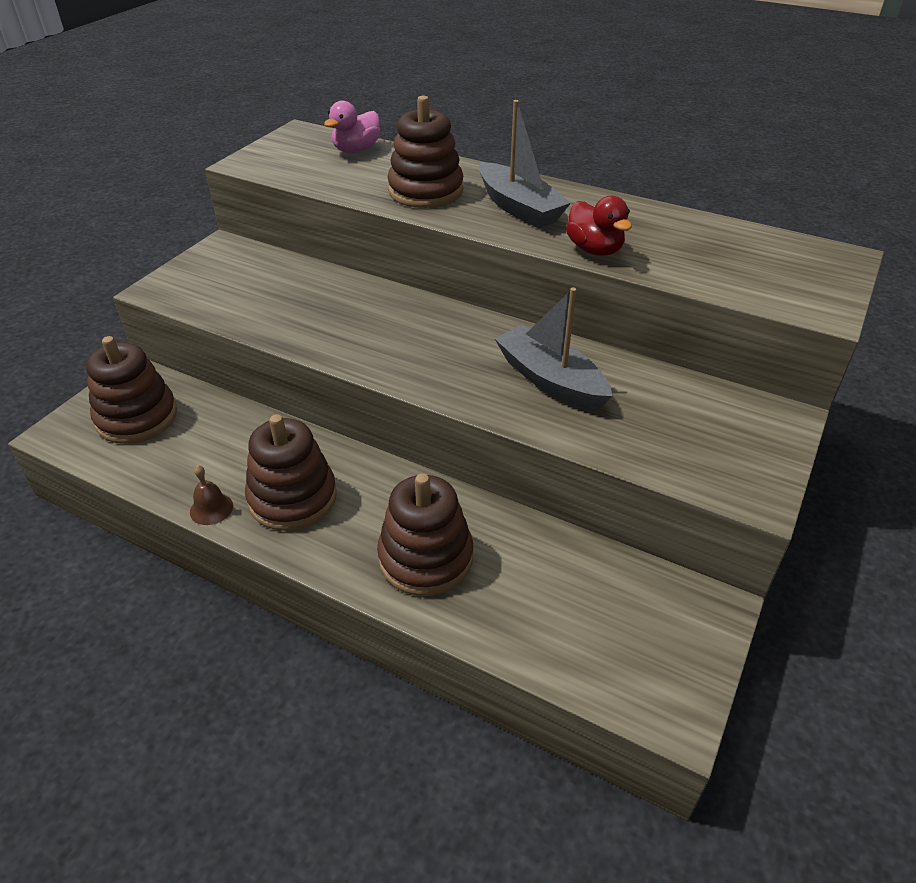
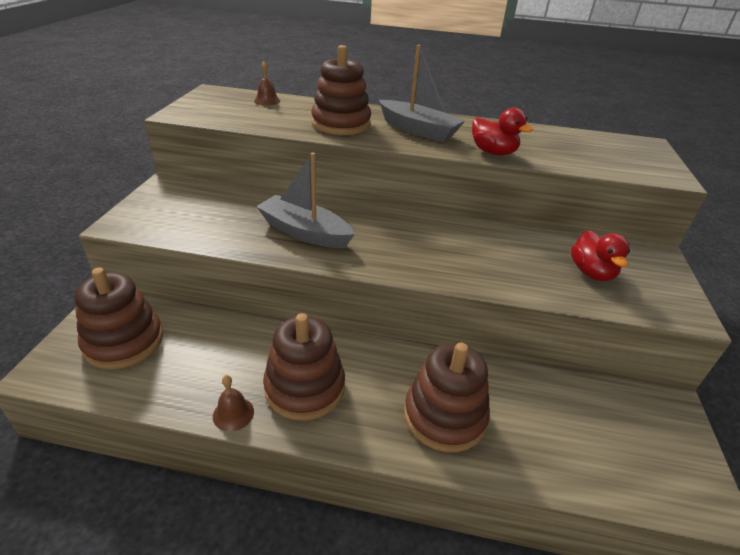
camera: 20 degrees left, 5 degrees down
(356, 150) = (267, 101): pink duck -> brown bell
(551, 380) = (490, 253): grey boat -> grey boat (305, 232)
(667, 425) = (591, 273): none -> red duck

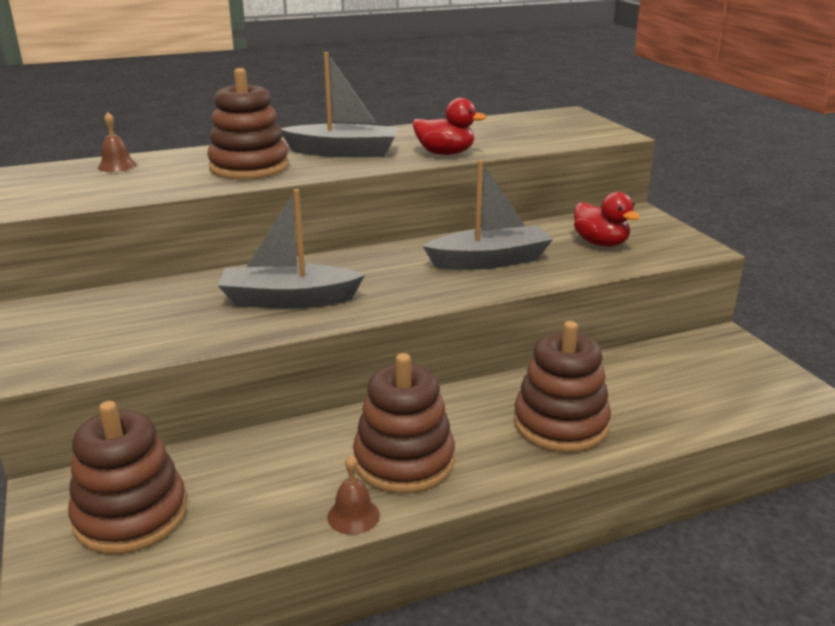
camera: 30 degrees left, 10 degrees down
(478, 254) = (489, 261): none -> grey boat

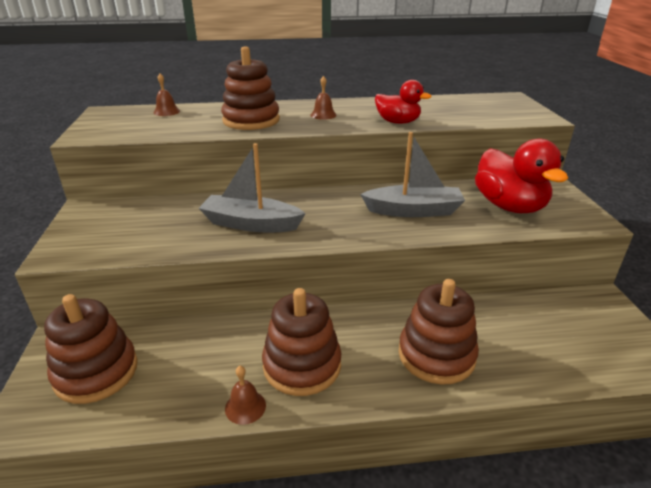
camera: 15 degrees right, 5 degrees up
(343, 152) = (323, 115): grey boat -> brown bell
(601, 243) = (509, 206): red duck -> red duck, size x1.66

